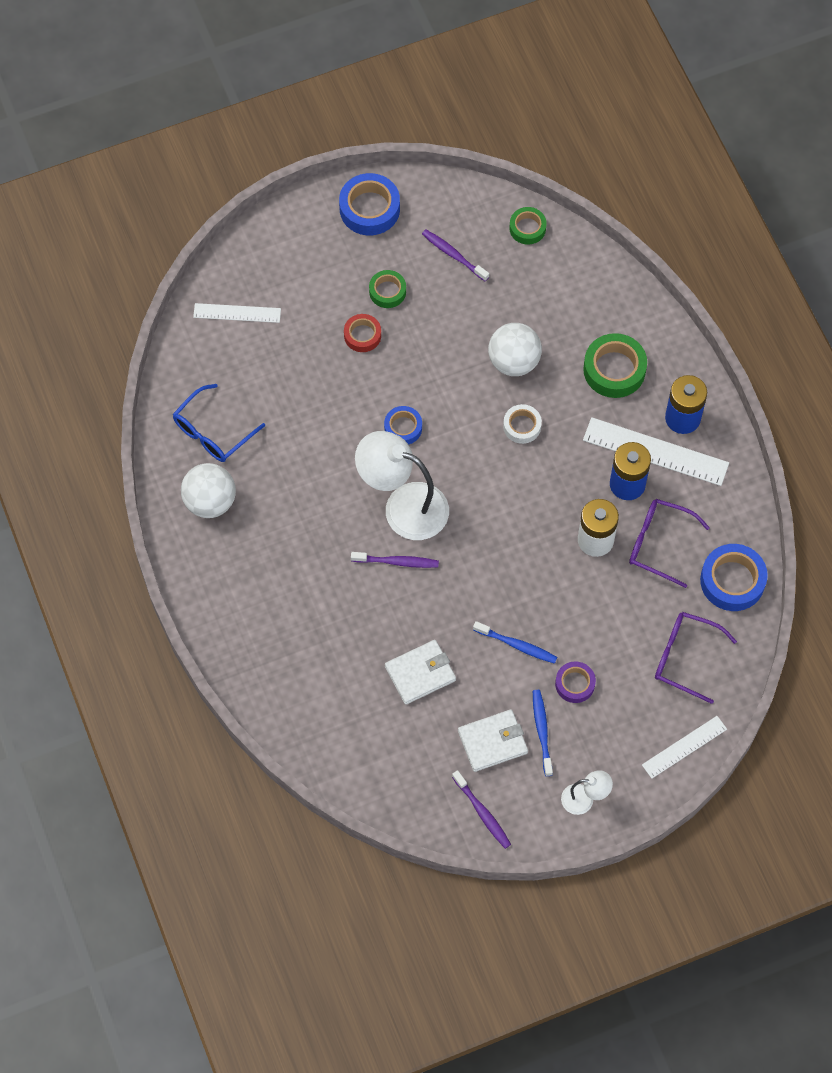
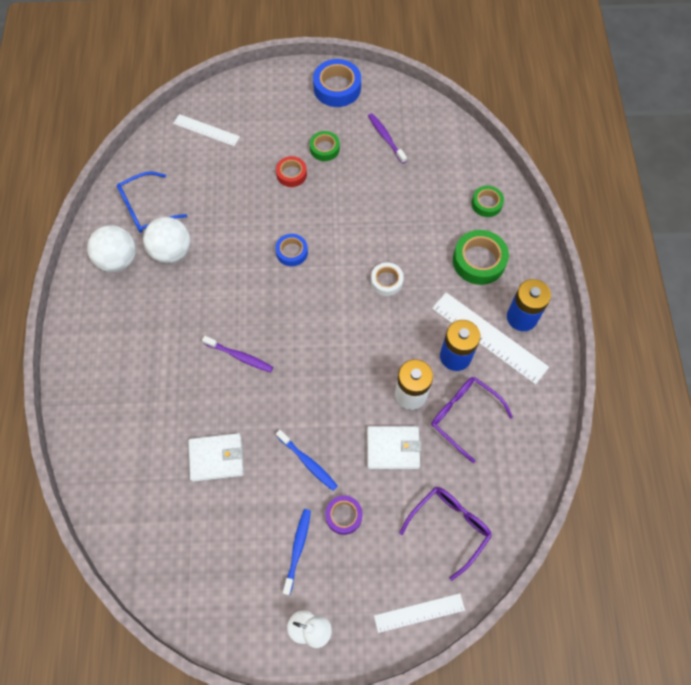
camera: 20 degrees right, 0 degrees up
(403, 506) = (265, 313): white lamp -> none
(482, 813) = (214, 607): purple toothbrush -> none
(492, 742) = (251, 543): white wallet -> white wallet (393, 448)
(514, 361) = (400, 229): white ball -> white ball (171, 251)
(527, 228) = (450, 135): green tape -> green tape (486, 204)
(684, 657) = (450, 526): purple glasses -> purple glasses turned 90 degrees clockwise
(732, 581) = (517, 471): blue tape -> none

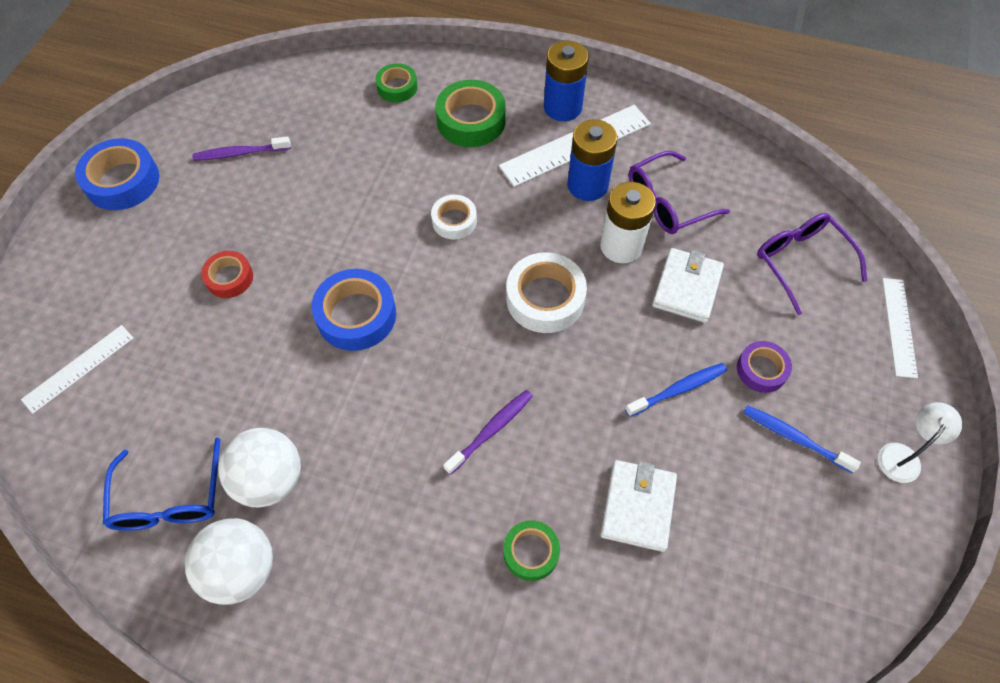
camera: 70 degrees left, 5 degrees down
(292, 252) = (356, 315): blue tape -> blue tape, size x1.66
(324, 148) = (212, 226): green tape -> green tape (531, 552)
(347, 358) = (545, 298): none -> white tape

